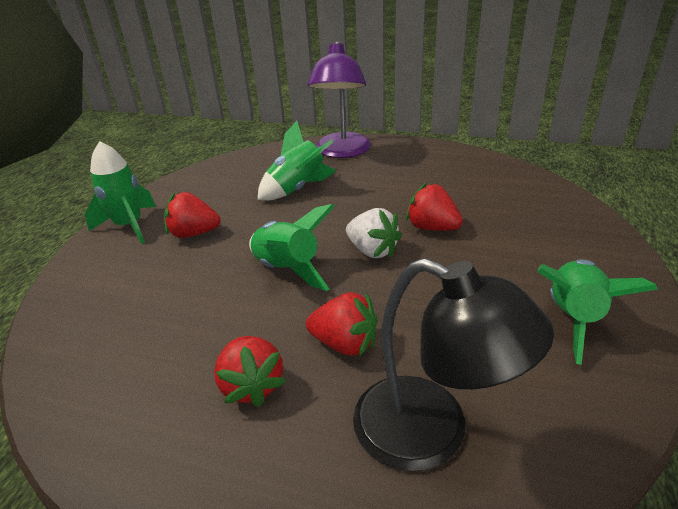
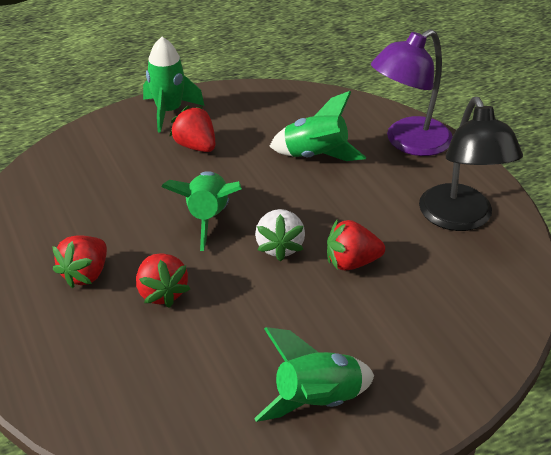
camera: 45 degrees right, 5 degrees up
(432, 227) = (351, 262): red strawberry -> red strawberry turned 90 degrees counterclockwise
(432, 433) = (124, 376): black lamp -> black lamp (460, 219)

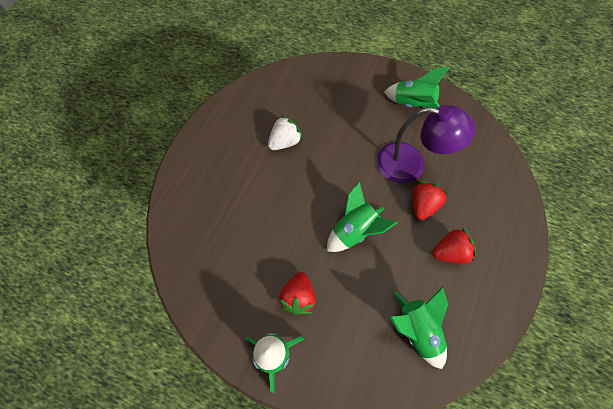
camera: 130 degrees left, 25 degrees up
(279, 247) = (343, 179): white strawberry -> white strawberry (285, 142)
(315, 156) = (249, 218): green rocket -> green rocket (416, 330)
(351, 262) = (324, 142): red strawberry -> none
(408, 142) = (195, 179): purple lamp -> purple lamp (411, 164)
(460, 219) = (250, 118): black lamp -> none

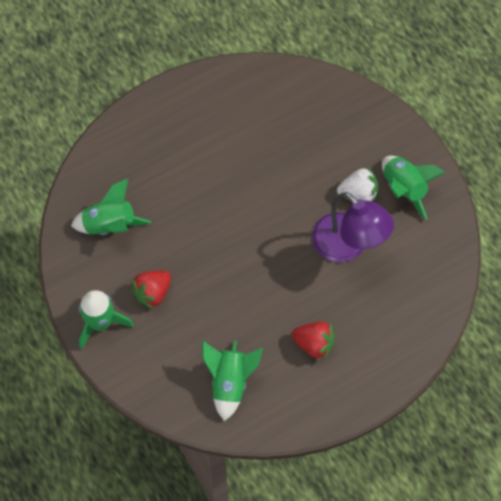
camera: 35 degrees right, 0 degrees up
(285, 142) = (245, 149): white strawberry -> white strawberry (358, 193)
(354, 231) = (244, 271): green rocket -> green rocket (110, 225)
(423, 205) = (326, 289): red strawberry -> none

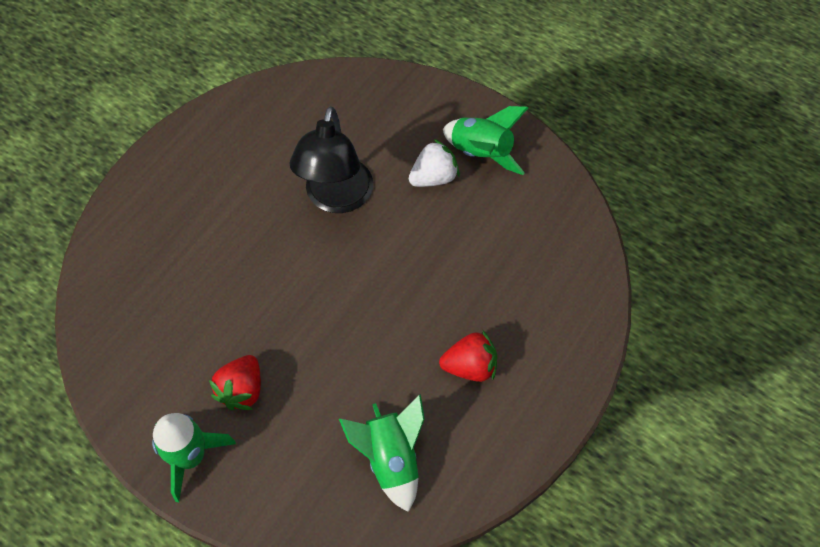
camera: 25 degrees left, 5 degrees down
(110, 225) = (151, 331): green rocket -> none
(279, 180) = (336, 198): none -> black lamp
(348, 246) = (452, 239): purple lamp -> none

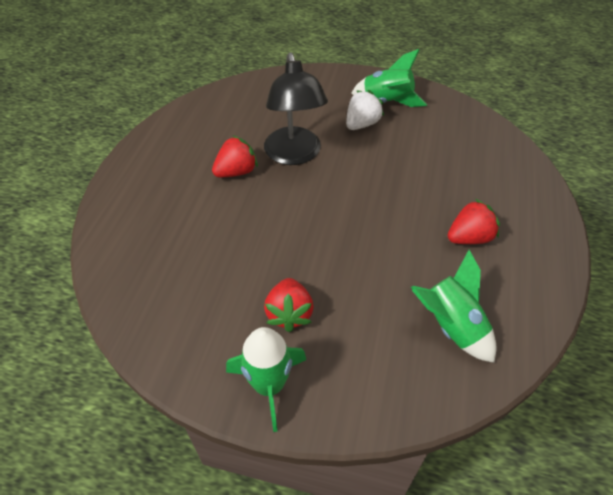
camera: 20 degrees left, 10 degrees down
(264, 202) = (236, 172): none -> red strawberry

